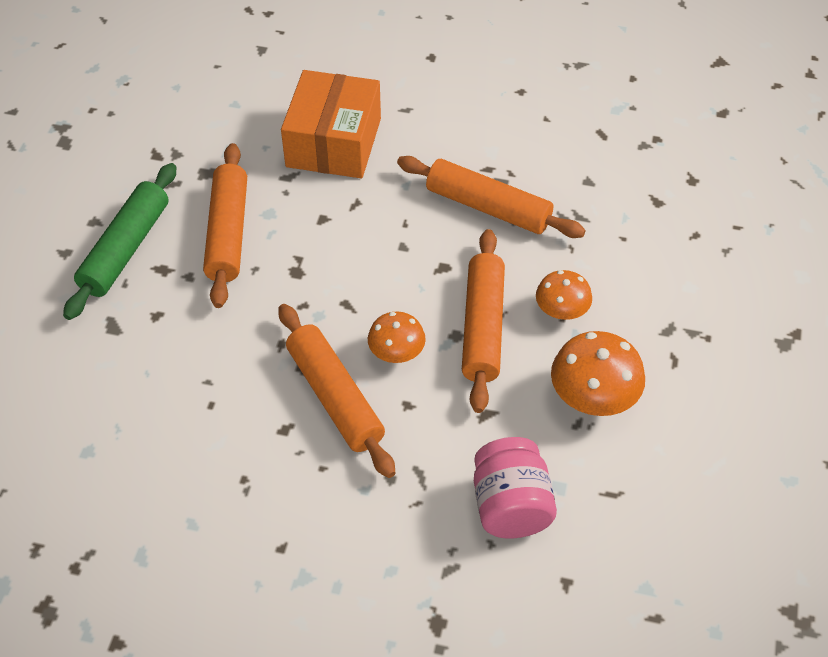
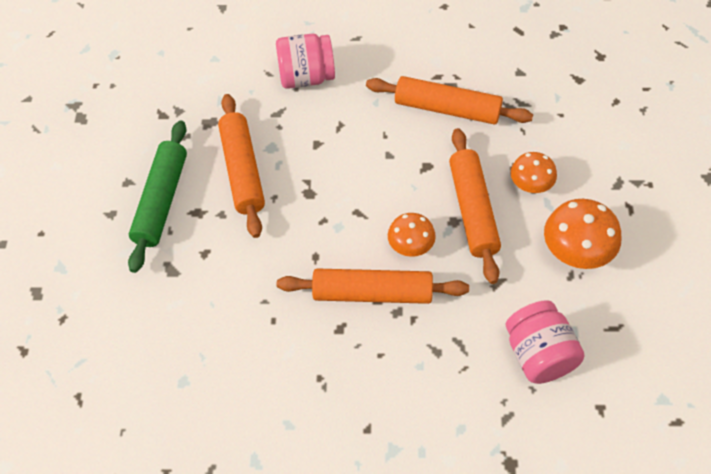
camera: 10 degrees left, 5 degrees up
(334, 142) = (306, 77): orange box -> pink jar
(335, 397) = (372, 293): orange rolling pin -> orange rolling pin turned 45 degrees counterclockwise

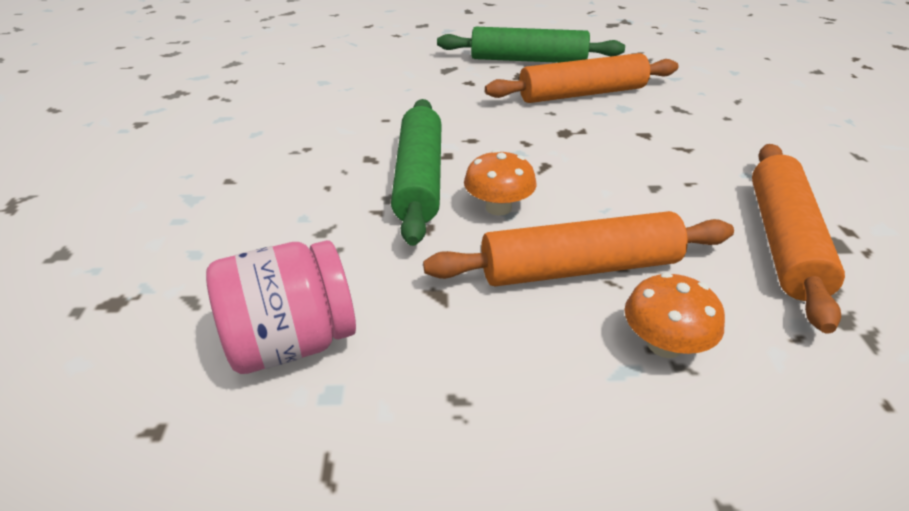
camera: 85 degrees right, 20 degrees down
(306, 77) = (751, 123): pink jar -> none
(372, 293) = (419, 179): orange rolling pin -> green rolling pin
(576, 251) = (517, 412): orange mushroom -> none

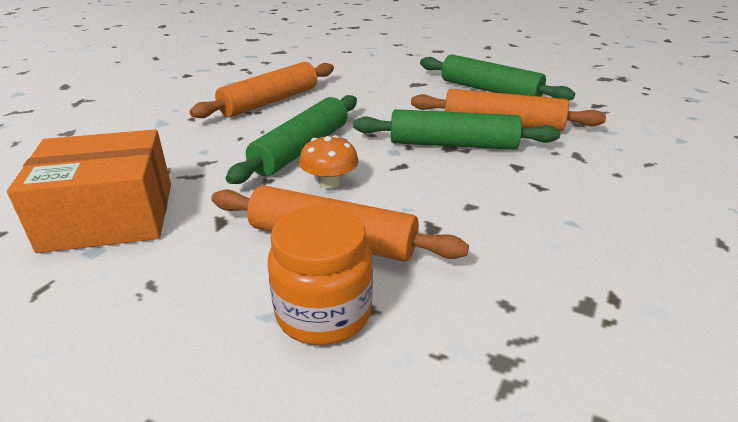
camera: 30 degrees right, 5 degrees down
(291, 342) = (109, 216): pink jar -> orange box
(564, 128) = (453, 144): none -> green rolling pin
(664, 345) = (323, 312): orange mushroom -> orange jar
(783, 241) = (532, 282): orange rolling pin -> orange rolling pin (270, 101)

